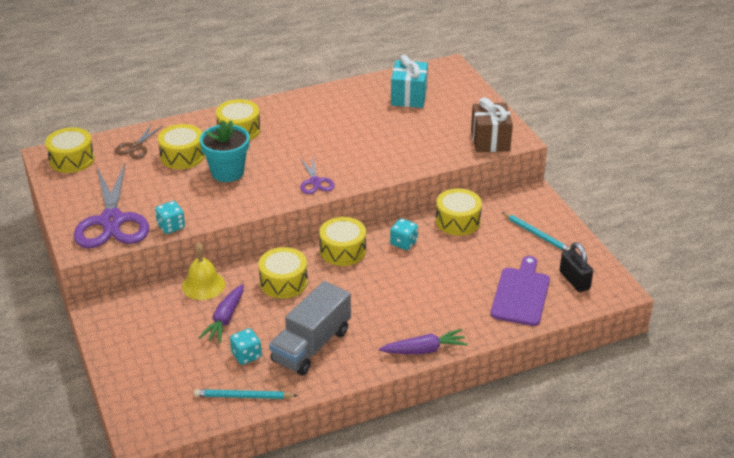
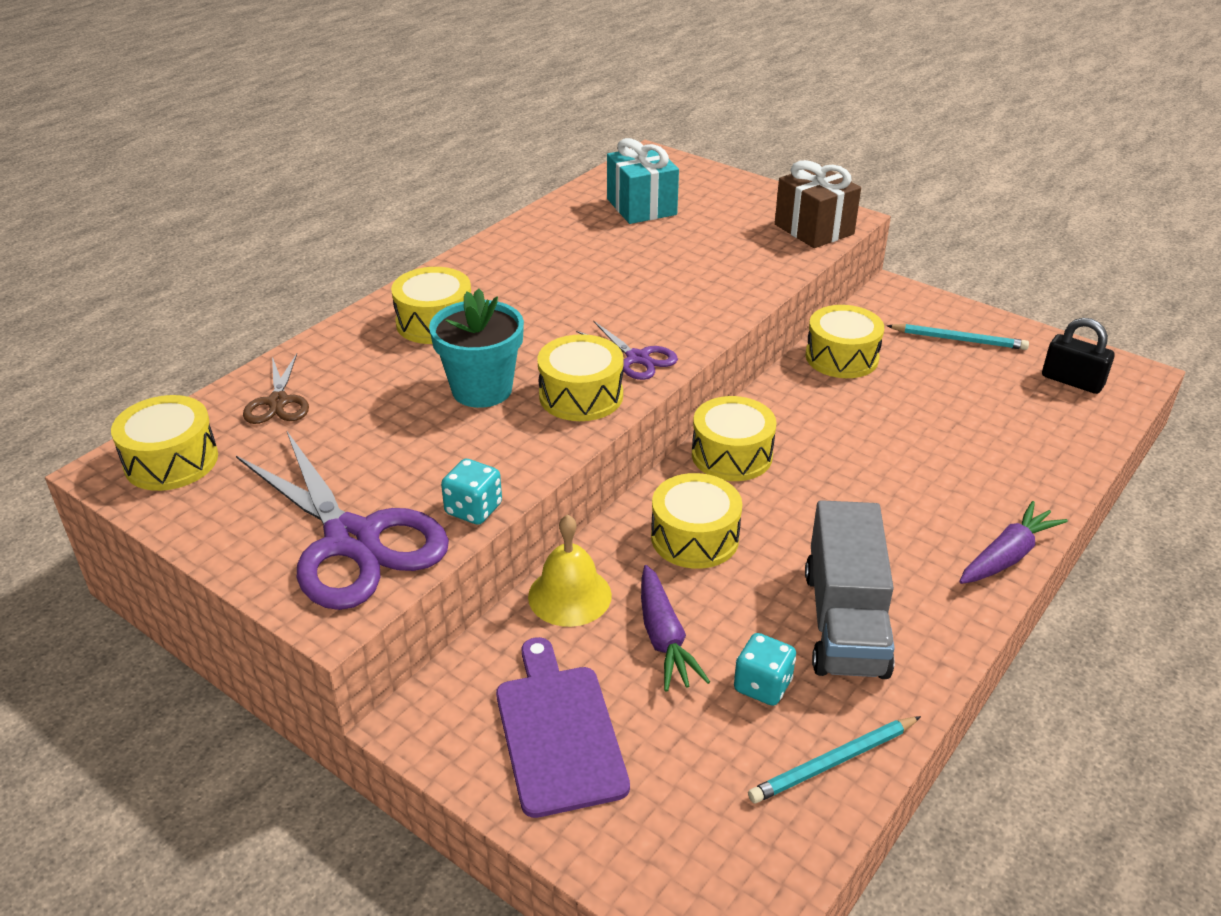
camera: 30 degrees left, 0 degrees up
(182, 156) = (378, 390): yellow drum -> yellow drum (581, 396)
(403, 243) = (804, 412): turquoise dice -> none
(521, 294) = (1033, 424): purple cutting board -> purple cutting board (559, 732)

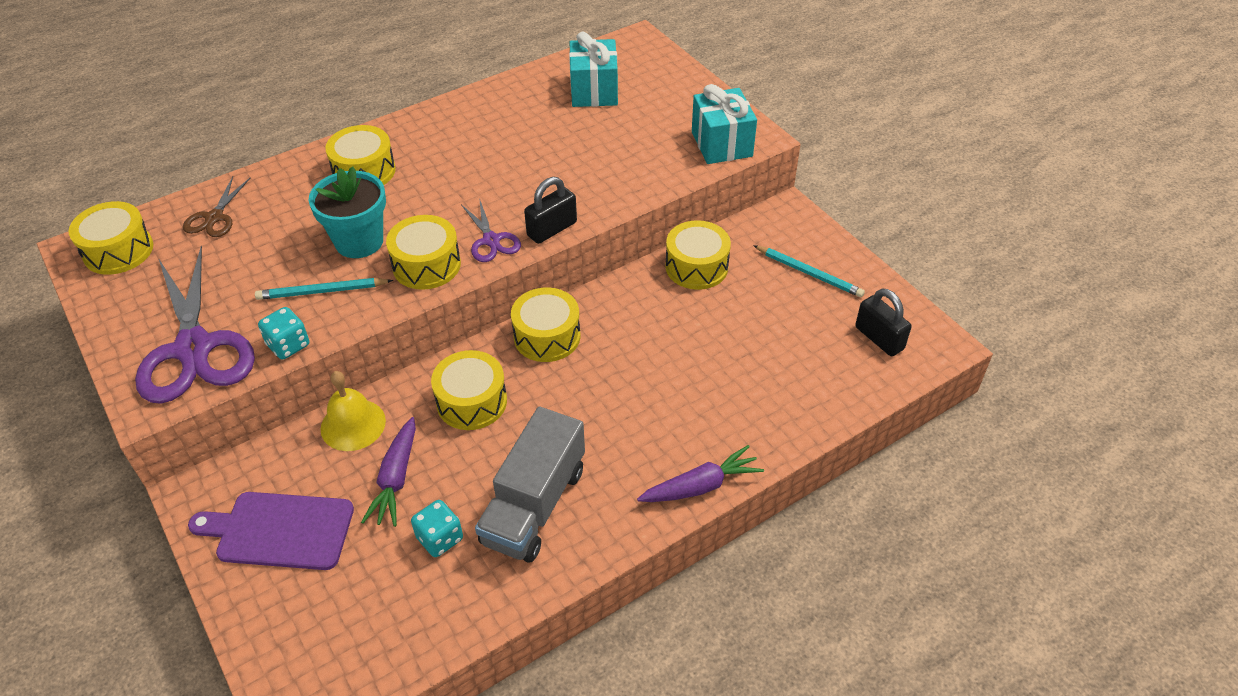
camera: 20 degrees right, 10 degrees up
(559, 732) = (279, 530): purple cutting board -> purple cutting board turned 90 degrees counterclockwise
(697, 335) = (552, 229): none -> black padlock
(814, 229) = (721, 144): brown gift -> turquoise gift
(833, 762) = (448, 615): turquoise pencil -> turquoise pencil (322, 291)

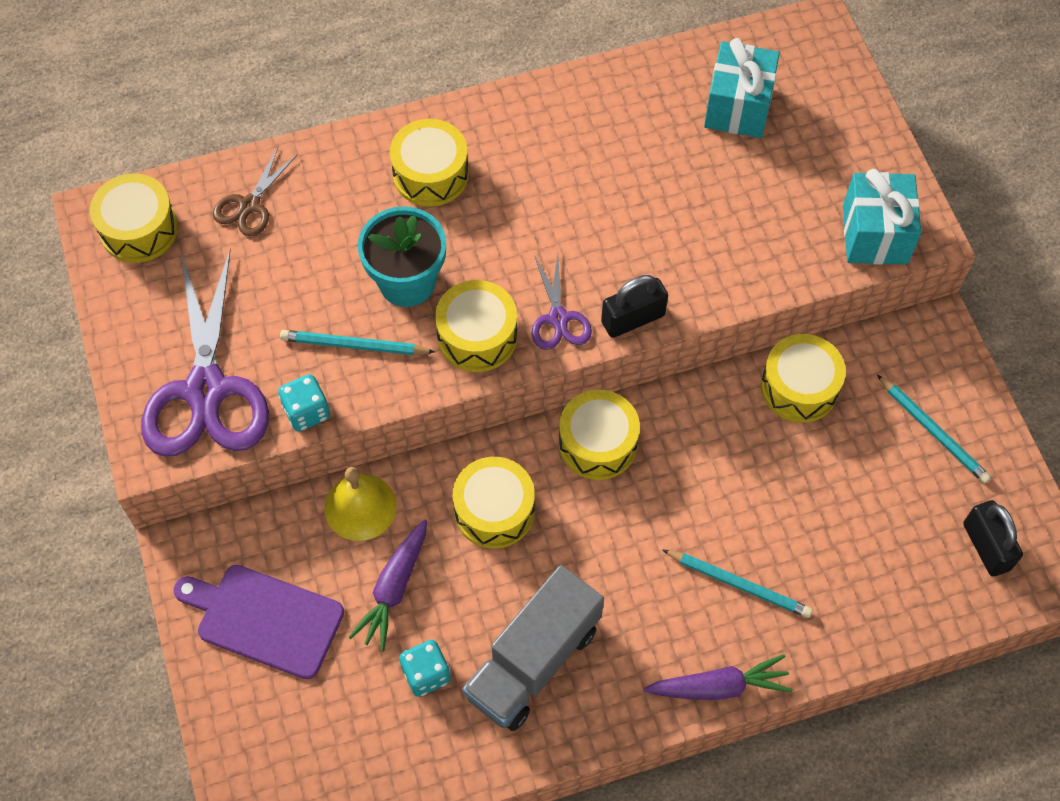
camera: 15 degrees right, 15 degrees up
(693, 408) = (739, 584): none -> turquoise pencil

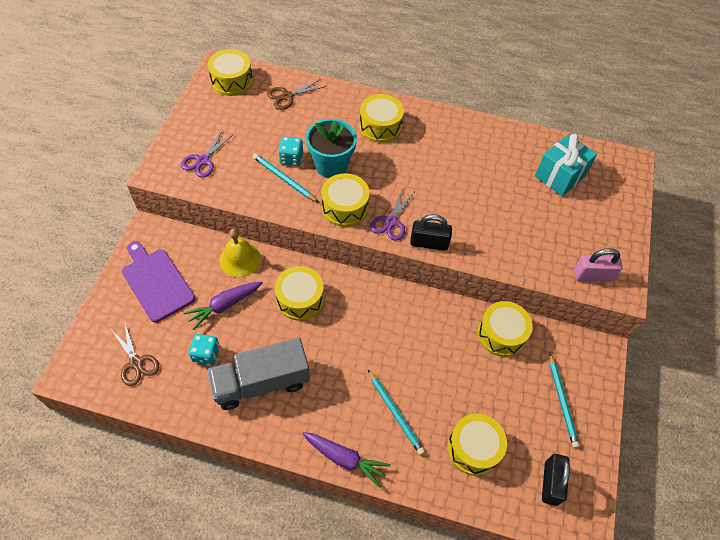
camera: 30 degrees right, 5 degrees down
(206, 390) = (203, 161): purple scissors -> purple scissors, size x0.49
(306, 412) = (238, 195): turquoise dice -> turquoise dice (291, 158)
(335, 750) = (136, 362): none -> brown scissors
(597, 443) = (375, 299): yellow drum -> yellow drum (473, 448)
(874, 234) = (592, 275): turquoise gift -> pink padlock

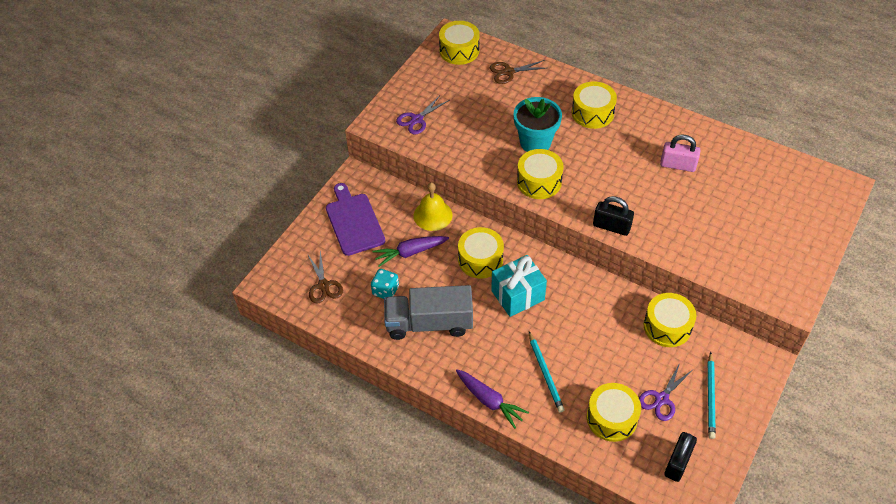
camera: 20 degrees right, 5 degrees down
(284, 179) = (488, 147): turquoise pencil -> none
(291, 158) = (499, 130): turquoise dice -> none
(391, 222) = (580, 201): purple scissors -> purple scissors (662, 399)
(560, 176) = (763, 187): turquoise gift -> turquoise gift (518, 295)
(592, 275) = (767, 283): pink padlock -> pink padlock (677, 165)

